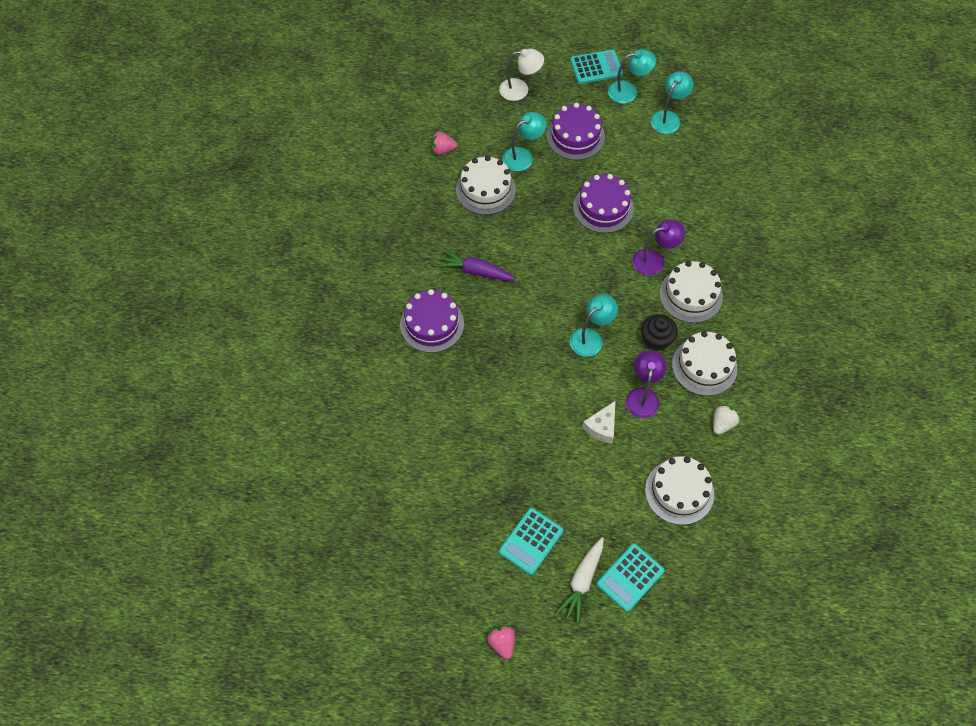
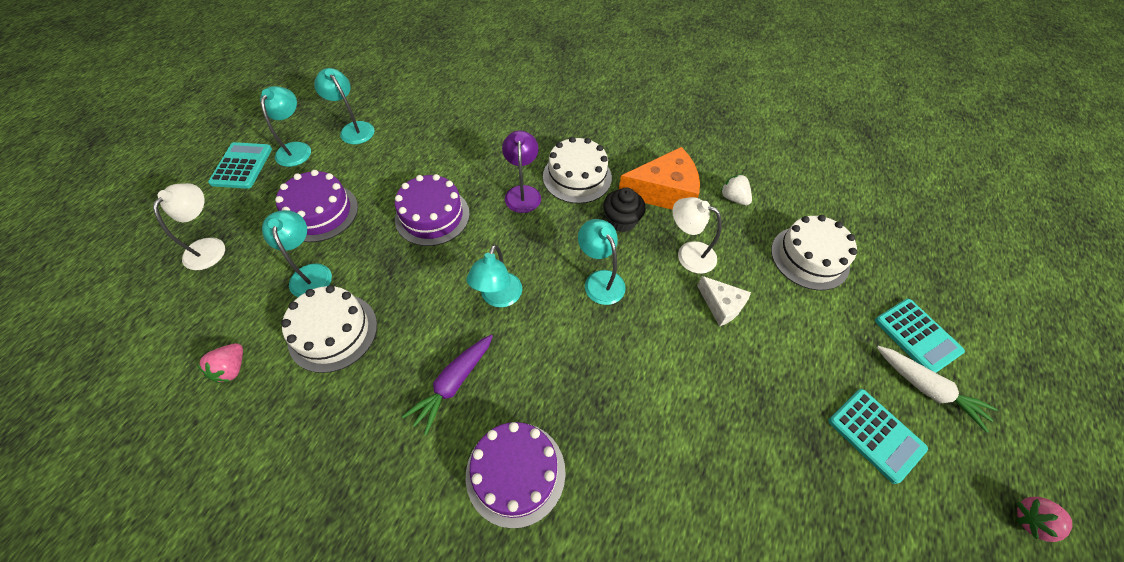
camera: 75 degrees left, 5 degrees down
(549, 275) = (498, 297): none -> turquoise lamp
(643, 396) = (688, 254): purple lamp -> white lamp
(704, 366) = (664, 192): white cake -> orange cheese

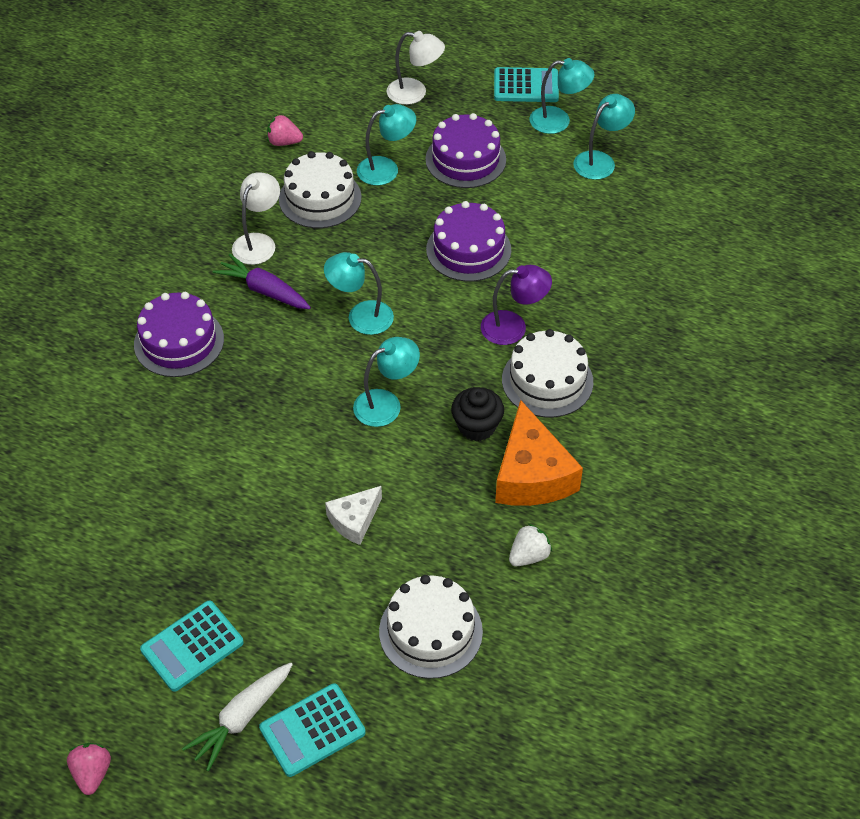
camera: 90 degrees right, 5 degrees down
(688, 254) = (429, 493): white lamp -> white lamp (258, 242)

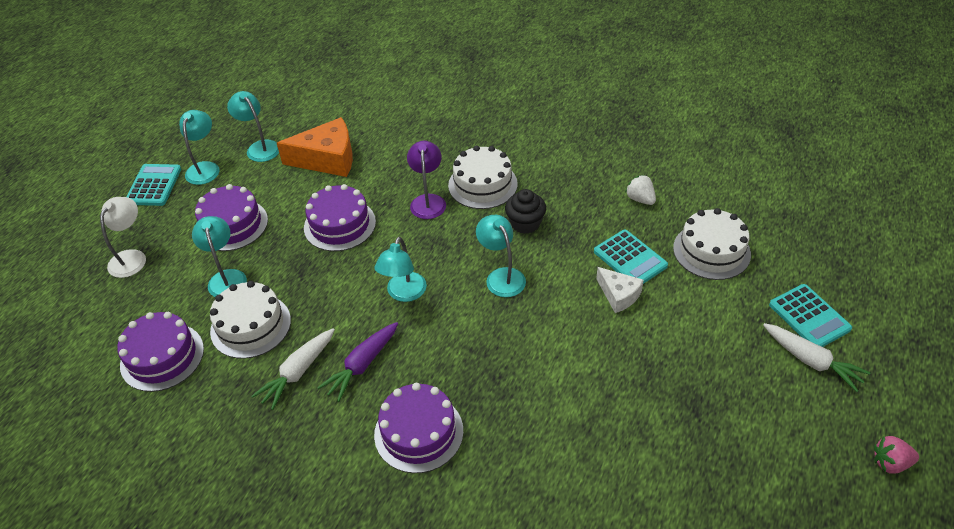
camera: 85 degrees left, 5 degrees down
(192, 646) = (754, 398): turquoise calculator -> turquoise calculator (630, 259)
(258, 242) = (298, 372): white lamp -> white carrot
(284, 142) = (162, 357): pink strawberry -> purple cake
(531, 474) = (569, 195): orange cheese -> orange cheese (327, 159)

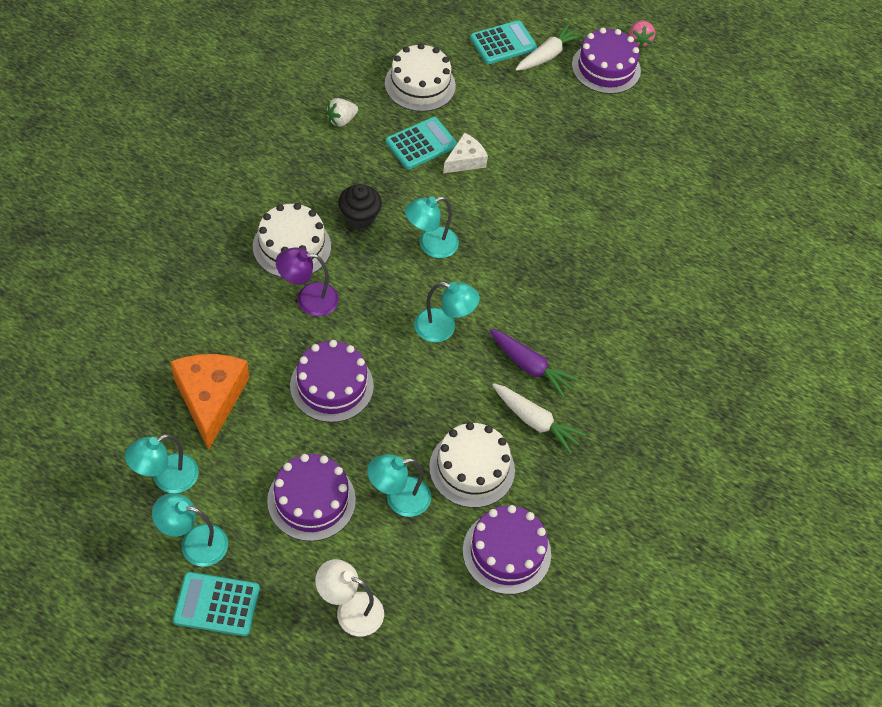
camera: 95 degrees left, 10 degrees up
(418, 432) = (606, 325): purple cake -> purple cake (606, 68)

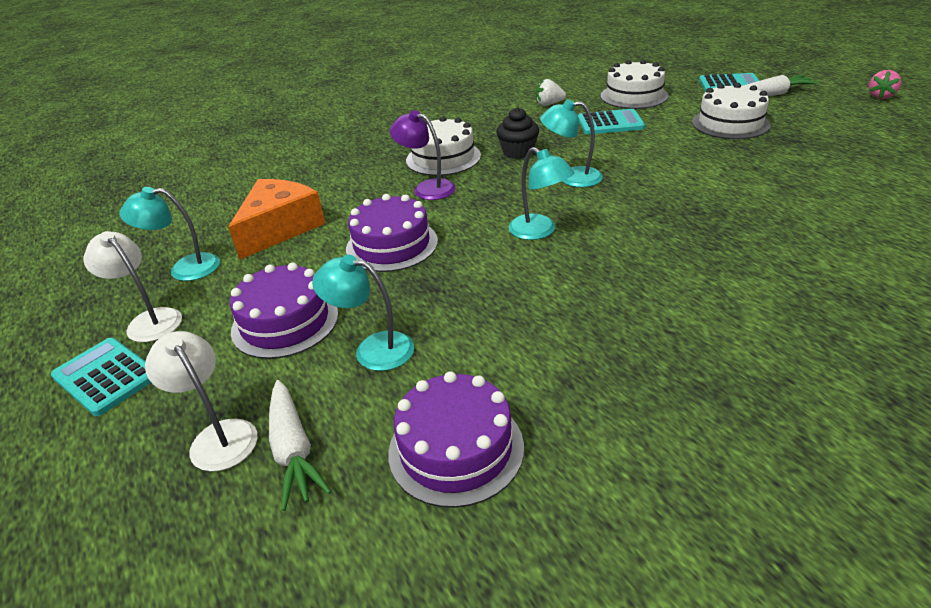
camera: 40 degrees right, 20 degrees down
(194, 543) = (149, 320): turquoise lamp -> white lamp
(465, 160) = (646, 137): white cheese -> none
(472, 468) = (479, 348): white cake -> white cake (730, 123)
(530, 367) = (618, 281): purple carrot -> none
(535, 422) = (591, 329): white carrot -> white carrot (293, 450)
(606, 68) = (834, 106): purple cake -> none

